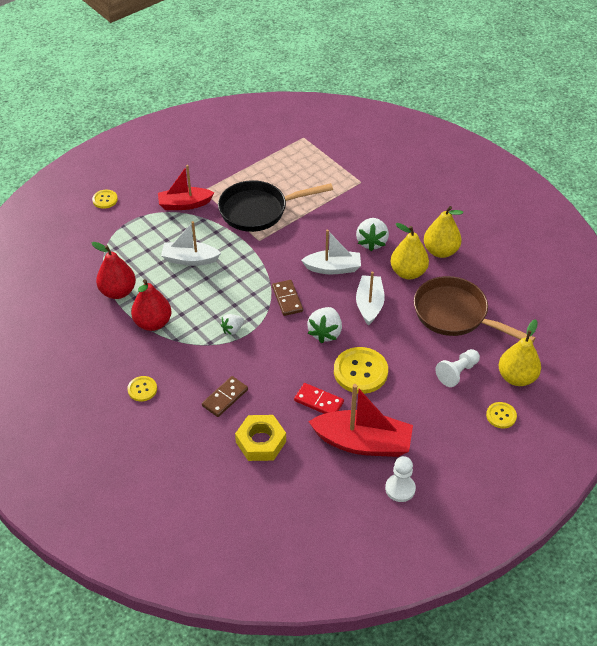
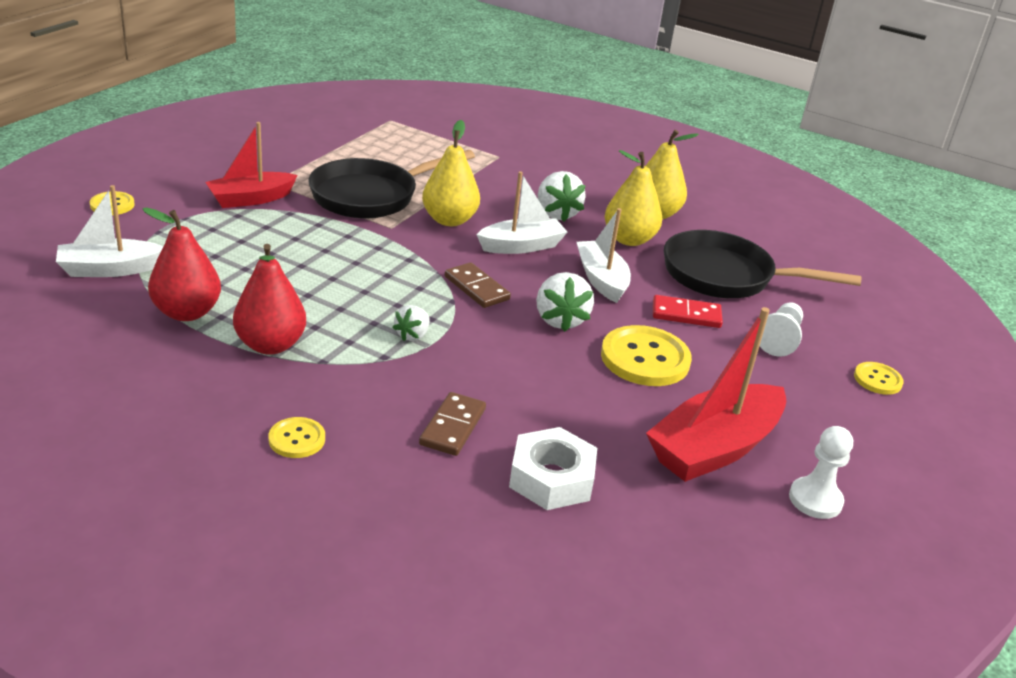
camera: 25 degrees left, 15 degrees down
(190, 259) = (293, 259): white boat -> white boat (109, 269)
(261, 442) = (551, 478): yellow nut -> white nut
(318, 402) = (608, 406): red domino -> red domino (686, 315)
(363, 443) = (714, 448): red boat -> red boat turned 150 degrees clockwise
(455, 315) = (726, 276): brown pan -> black pan
(516, 377) = (860, 333): yellow pear -> yellow pear (449, 220)

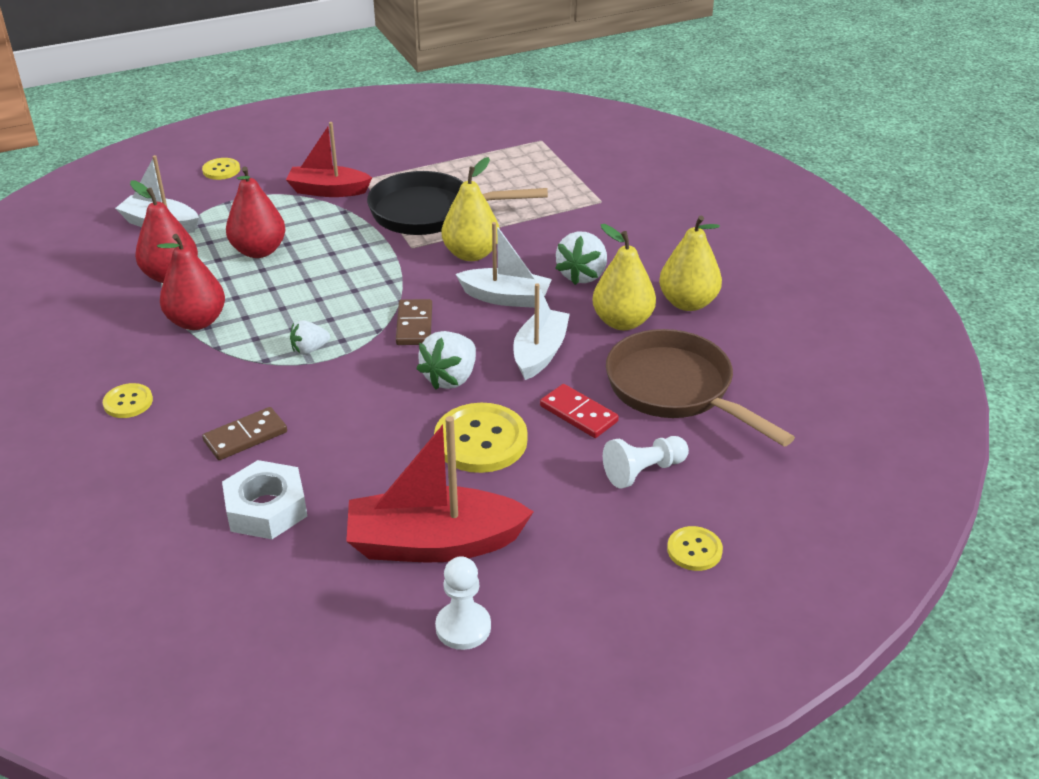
camera: 40 degrees right, 5 degrees up
(250, 266) = (259, 251): none -> red pear
(726, 276) = (676, 390): black pan -> brown pan

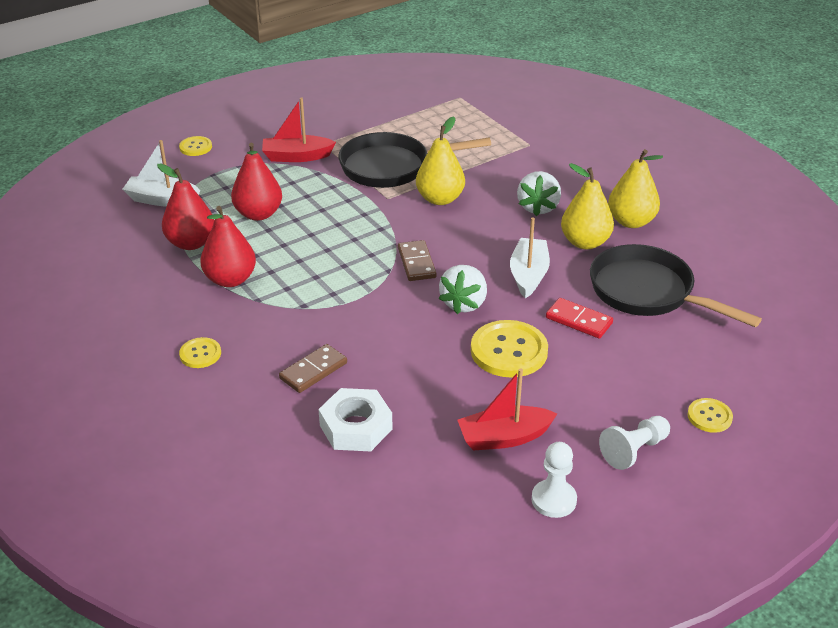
camera: 10 degrees left, 0 degrees up
(309, 349) = (337, 293): white strawberry -> none
(433, 543) = (504, 437): red boat -> red boat, size x0.66
(506, 298) = (483, 232): white boat -> none
(643, 471) = (647, 360): white pawn -> white pawn (634, 450)
(676, 390) = (648, 293): brown pan -> black pan

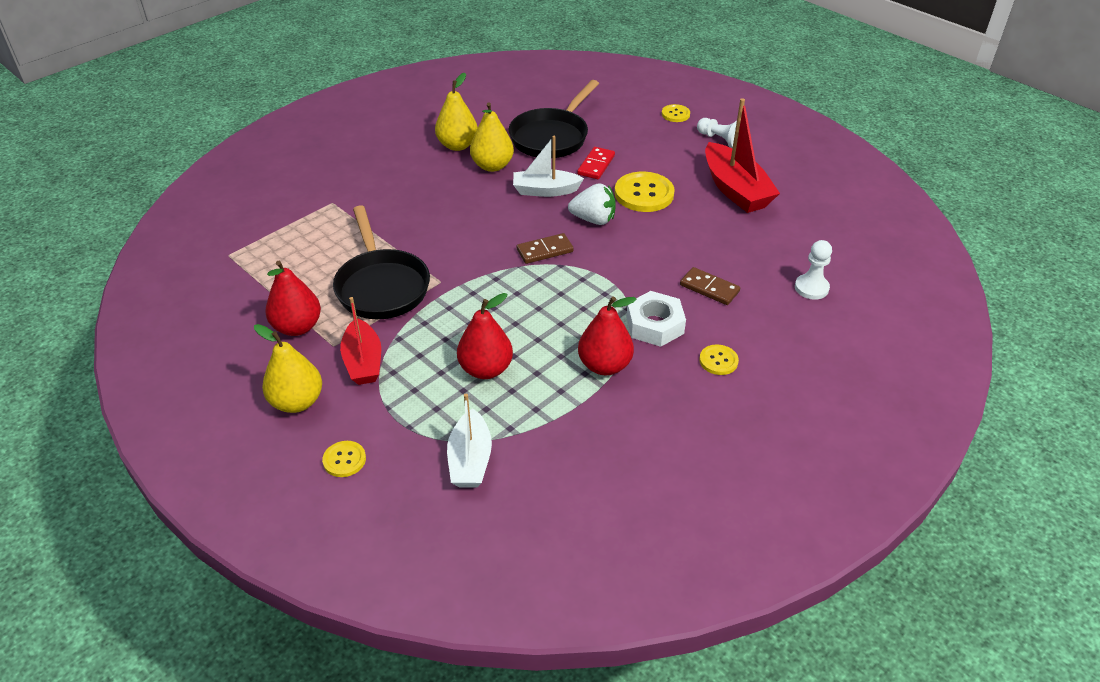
camera: 100 degrees left, 5 degrees up
(191, 243) = (551, 411): red pear -> red pear (297, 327)
(356, 427) = (760, 256): white nut -> white nut (655, 325)
(440, 199) = (438, 248): yellow pear -> yellow pear (297, 402)
(504, 437) = (735, 190): red boat -> red boat, size x1.51
(538, 207) = (443, 191): white strawberry -> none
(554, 500) = (780, 167): white pawn -> white pawn (811, 288)

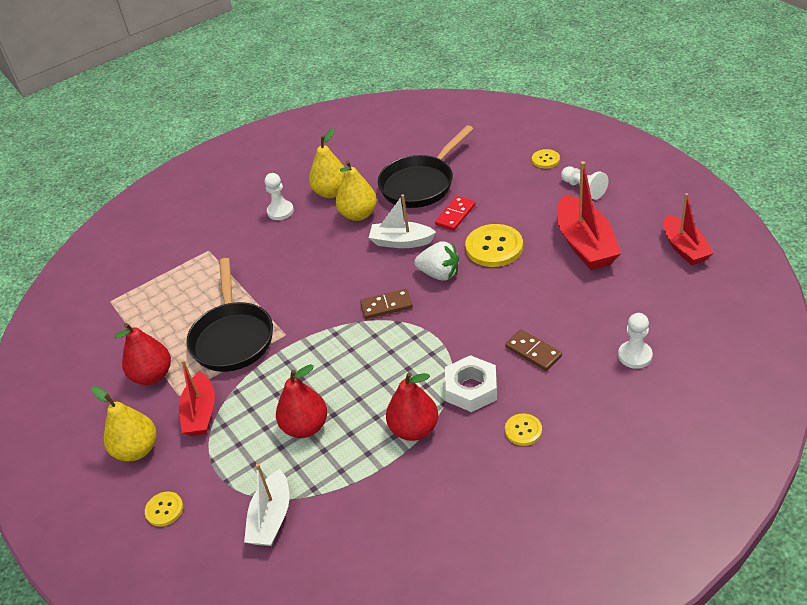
camera: 15 degrees right, 0 degrees up
(405, 164) = (280, 211): none -> white pawn
(833, 191) = (684, 248): none -> red boat

